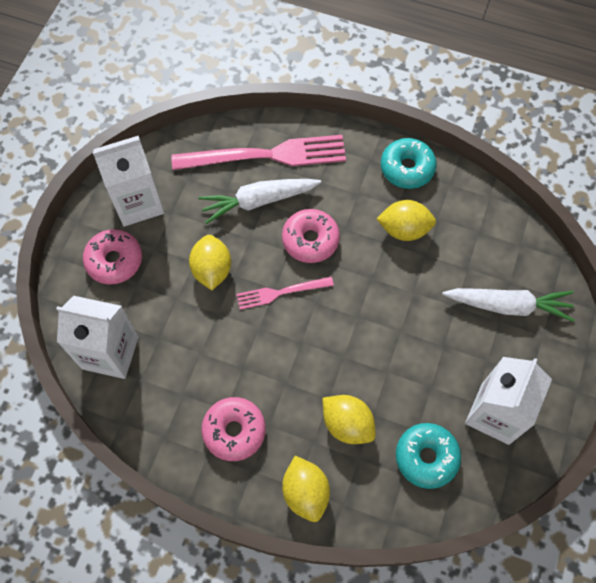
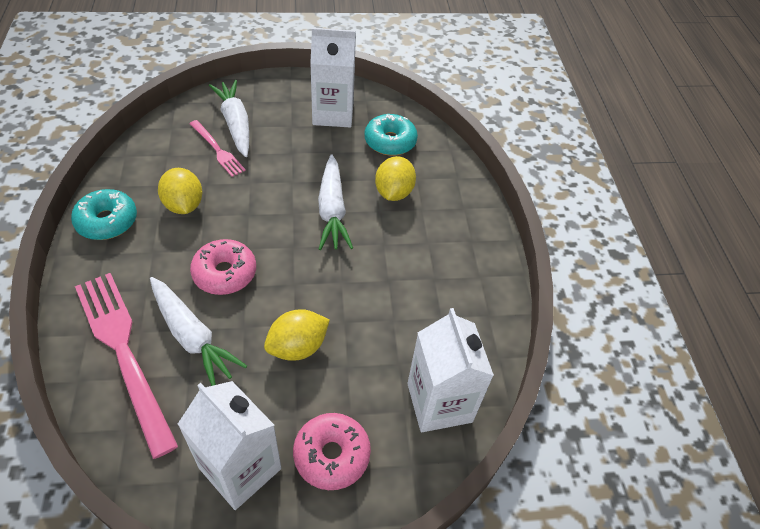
camera: 120 degrees left, 15 degrees down
(234, 431) = (448, 265): pink donut -> none
(281, 292) = (295, 277): pink fork -> pink fork (217, 150)
(305, 492) = (463, 201): yellow lemon -> none
(347, 353) = (332, 210): none -> white carrot

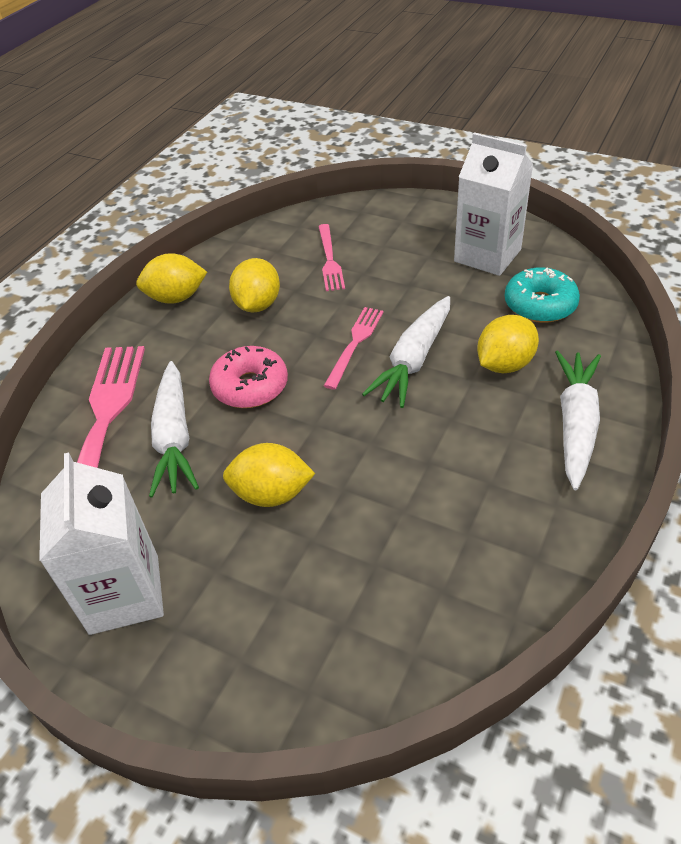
camera: 40 degrees right, 5 degrees down
(107, 221) = (176, 298): turquoise donut -> yellow lemon
(235, 124) = (367, 238): white carrot -> white carrot (575, 424)
(282, 212) = (355, 344): none -> pink fork
(331, 455) = (225, 630): pink donut -> none
(439, 402) = (394, 635): white carton -> none

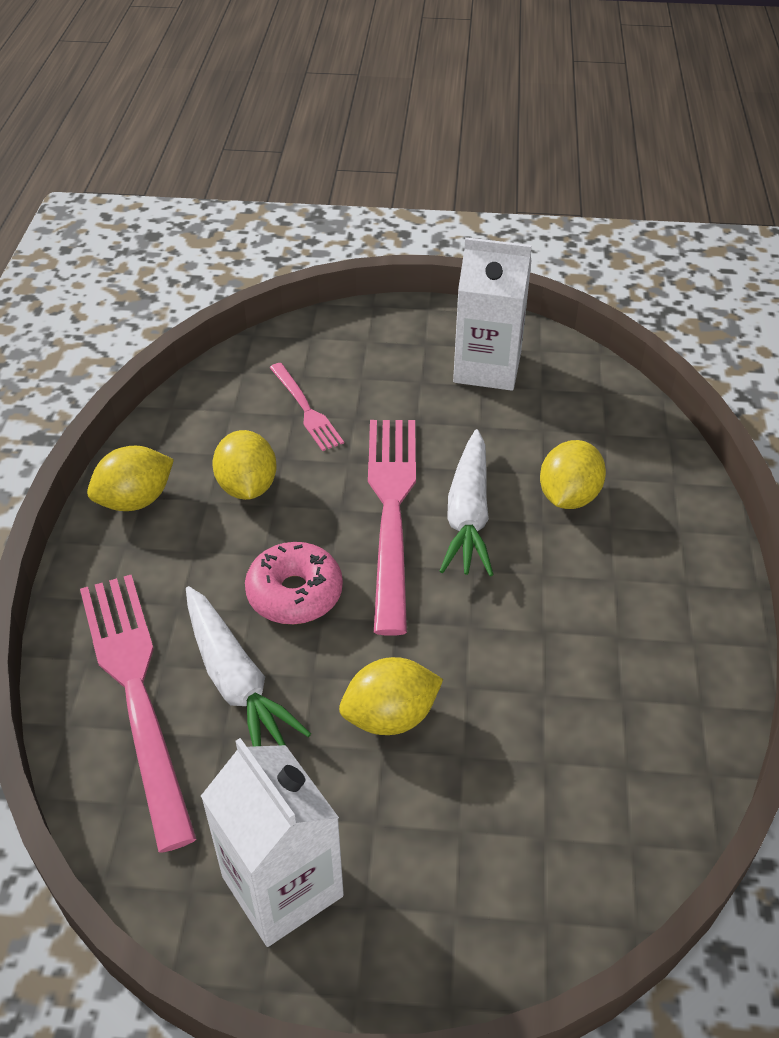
camera: 25 degrees left, 0 degrees up
(355, 344) = (392, 510): pink fork -> pink fork, size x1.91
(540, 305) = (572, 417): turquoise donut -> none
(575, 424) = (671, 547): white carrot -> none

